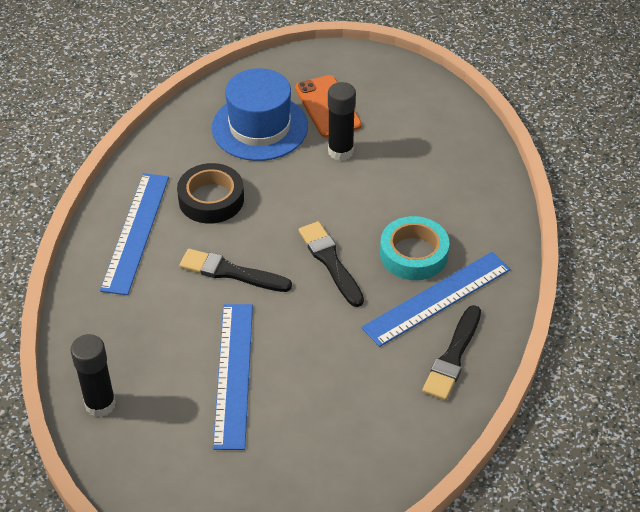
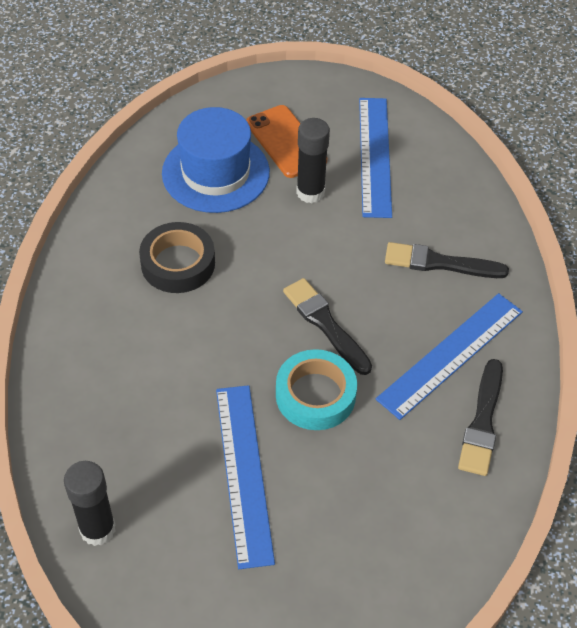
camera: 10 degrees left, 5 degrees up
(135, 232) = (99, 312): blue ruler -> blue ruler (374, 156)
(231, 272) = (217, 349): black brush -> black brush (439, 263)
(413, 254) = (414, 305): turquoise tape -> turquoise tape (315, 395)

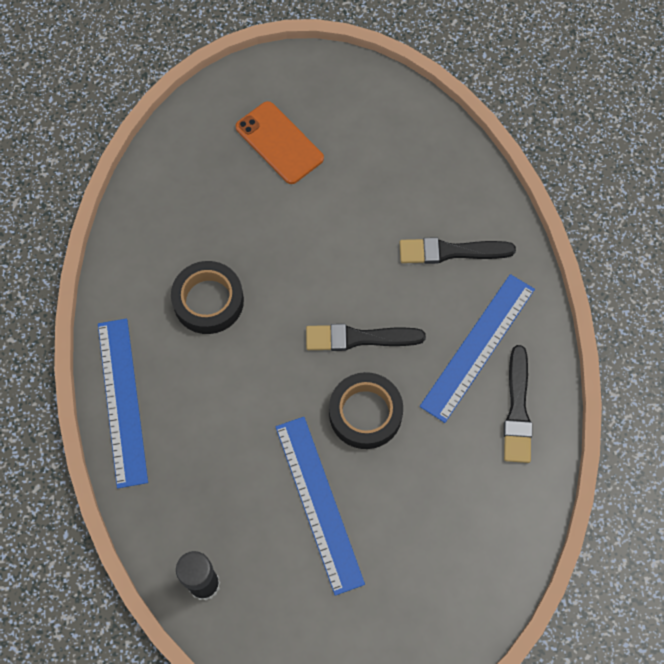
camera: 10 degrees left, 15 degrees up
(215, 172) = (220, 192): blue hat -> none
(310, 192) = (315, 197): black glue stick -> none
(315, 395) = (365, 413): turquoise tape -> black tape
(325, 324) = (359, 338): black brush -> black brush turned 45 degrees counterclockwise
(374, 156) = (367, 143): blue ruler -> blue ruler (122, 401)

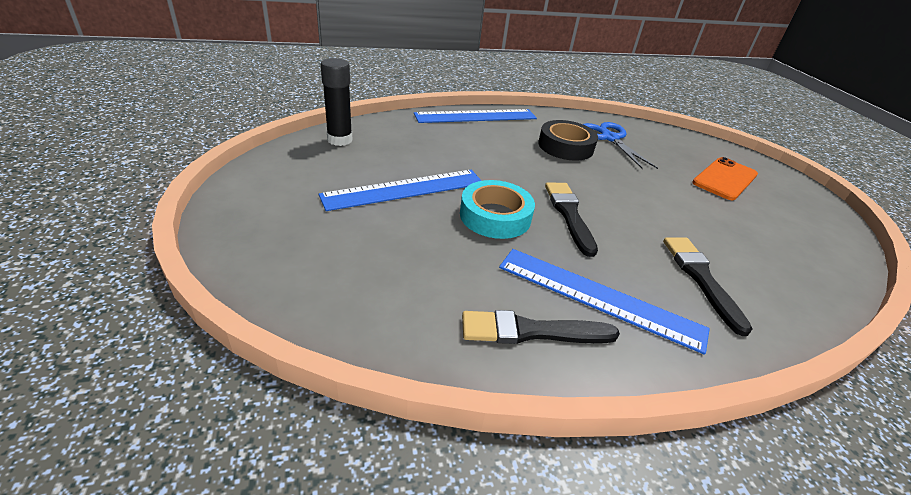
camera: 80 degrees right, 30 degrees down
(182, 238) = (610, 138): none -> blue scissors
(365, 413) = (495, 216): black tape -> turquoise tape

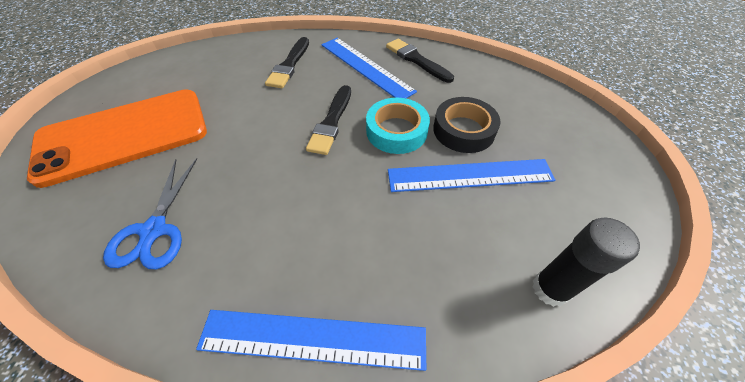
camera: 155 degrees left, 15 degrees up
(532, 331) = (416, 60): black brush -> black brush turned 150 degrees counterclockwise
(565, 146) = (238, 221): black tape -> black tape (463, 130)
(724, 179) = (124, 136): orange phone -> orange phone, size x1.82

